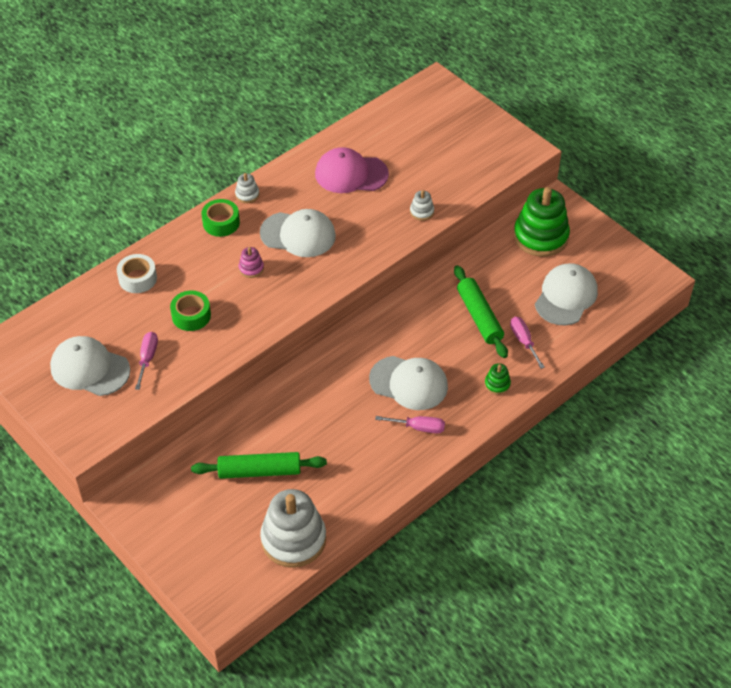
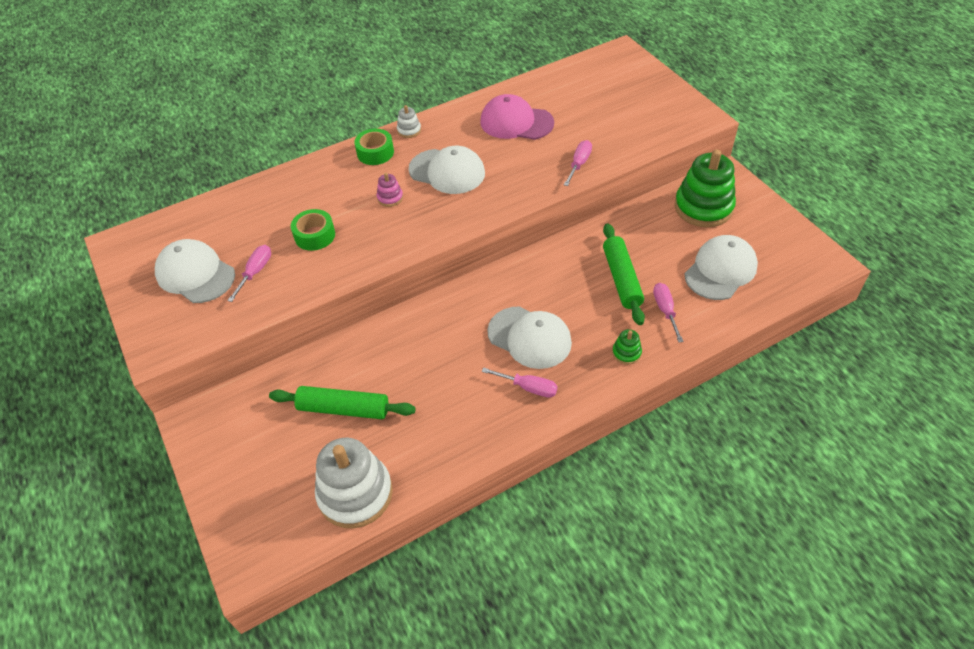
camera: 15 degrees right, 0 degrees up
(137, 278) = (276, 194): white tape -> none
(421, 212) = (579, 164): white stacking toy -> pink screwdriver

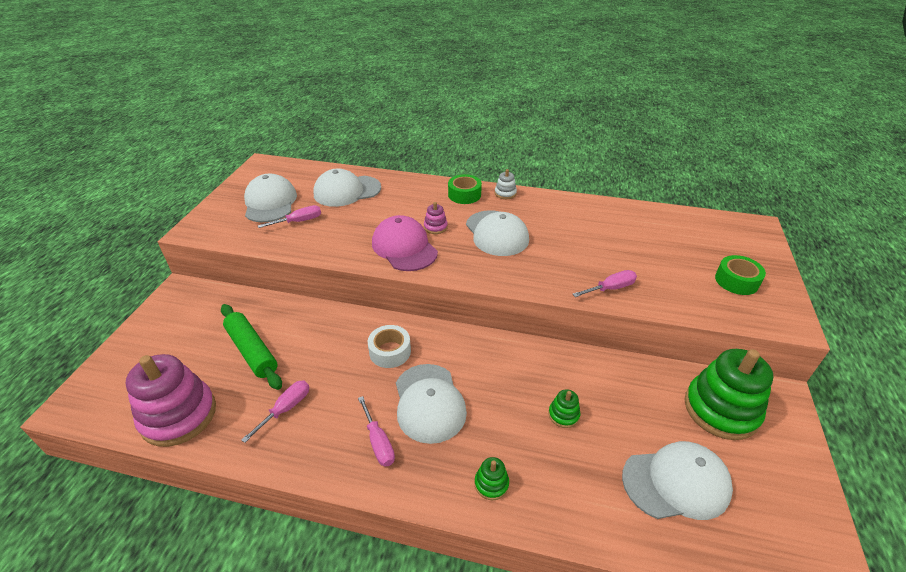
camera: 40 degrees right, 10 degrees down
(258, 215) = (347, 191): none -> white cap
(315, 235) = (359, 221): green tape -> green tape (736, 281)
(355, 493) = (179, 415): white stacking toy -> pink stacking toy
(456, 326) = (390, 351): none -> white tape
(516, 122) = (593, 230): pink cap -> pink cap (404, 247)
(621, 279) = (563, 415): green rolling pin -> green stacking toy
(665, 310) = (573, 475): pink screwdriver -> pink screwdriver (286, 409)

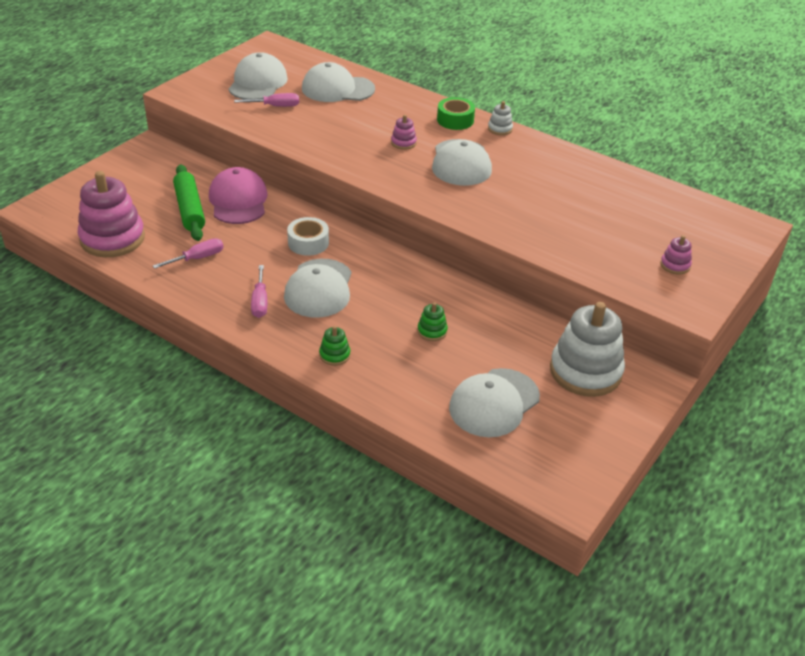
camera: 20 degrees right, 0 degrees up
(404, 247) = (361, 153): pink cap -> pink cap (238, 201)
(610, 288) = (535, 237): pink screwdriver -> none
(676, 482) = (494, 403): white cap -> white cap turned 120 degrees clockwise
(721, 409) = (585, 371): green stacking toy -> white stacking toy
(736, 281) = (675, 265): green tape -> pink stacking toy

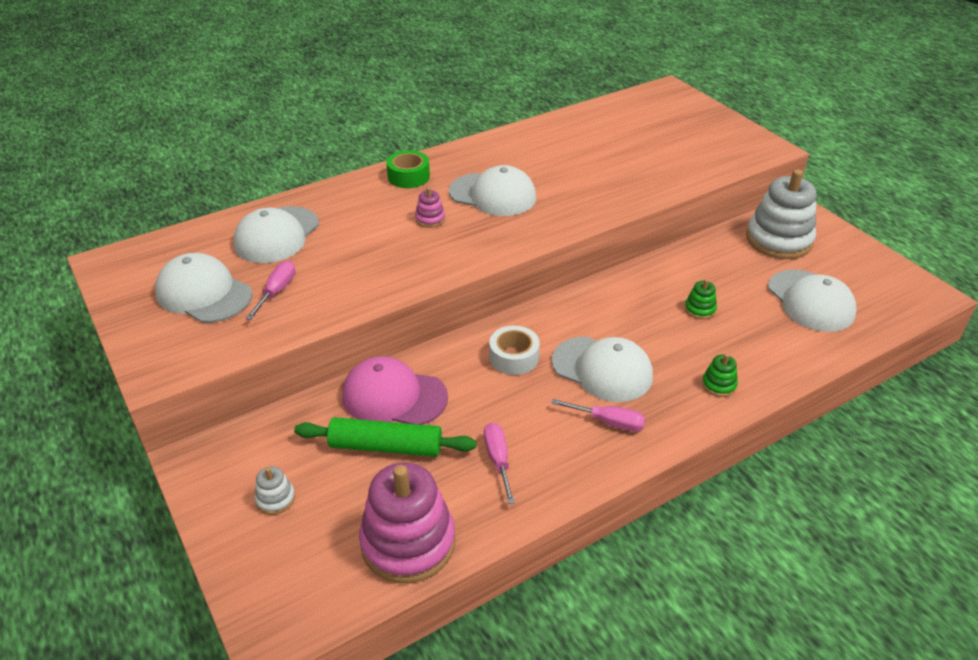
camera: 65 degrees left, 0 degrees up
(500, 129) = (445, 156): white stacking toy -> white stacking toy (275, 499)
(675, 265) = (708, 137): pink stacking toy -> none

